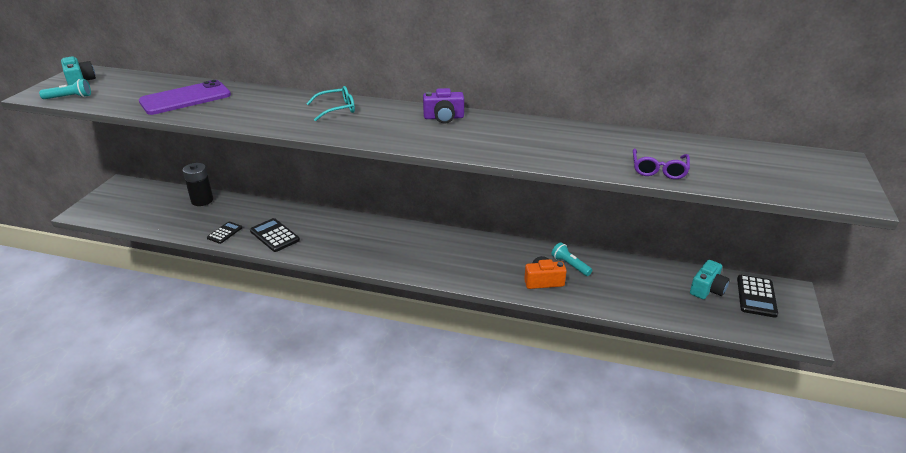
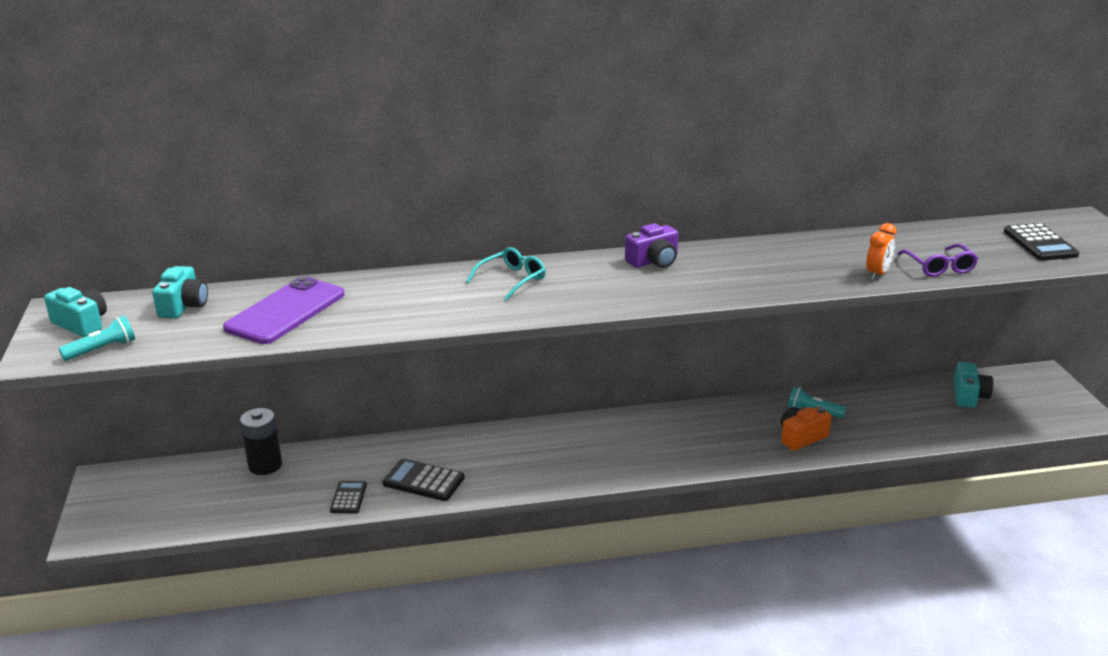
camera: 25 degrees left, 5 degrees down
(140, 83) = (183, 306): none -> turquoise camera
(599, 163) = (877, 274): none -> orange clock
(756, 296) = (1018, 389): black calculator -> black calculator (1040, 243)

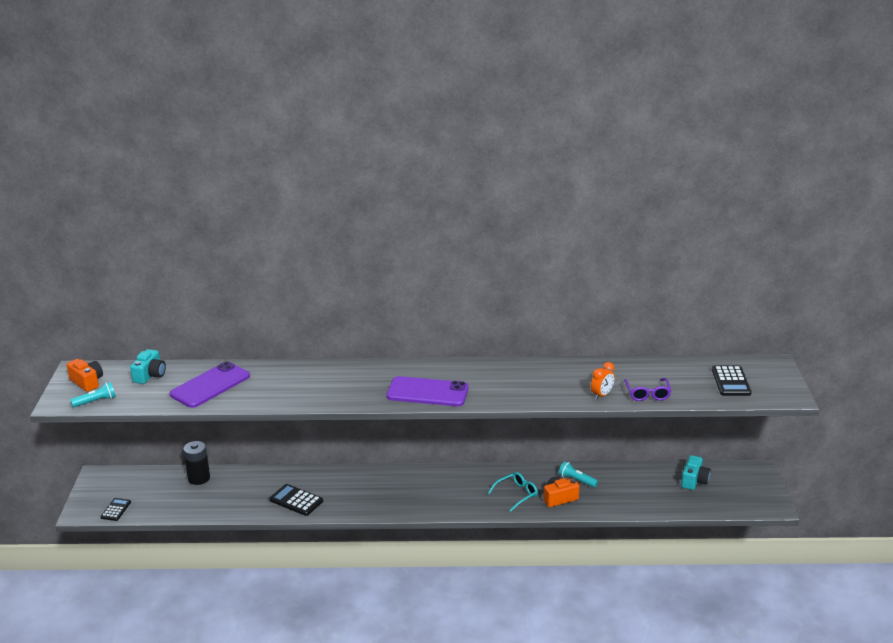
camera: 10 degrees right, 0 degrees up
(81, 324) = (87, 382): turquoise camera -> orange camera
(348, 498) = (245, 506): black calculator -> black calculator (116, 510)
(511, 280) = (358, 376): turquoise glasses -> turquoise glasses (516, 494)
(625, 292) = (427, 392): none -> purple phone
(654, 261) = (457, 370): purple camera -> none

